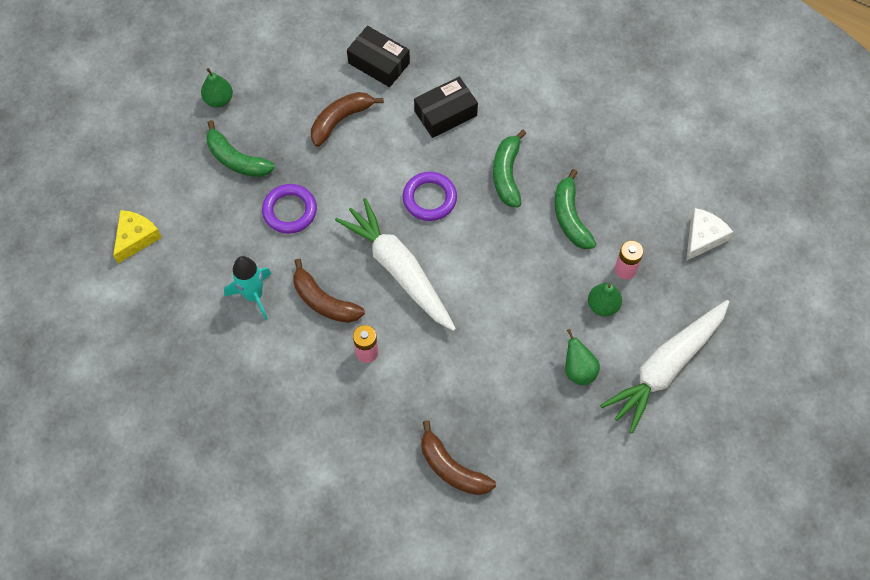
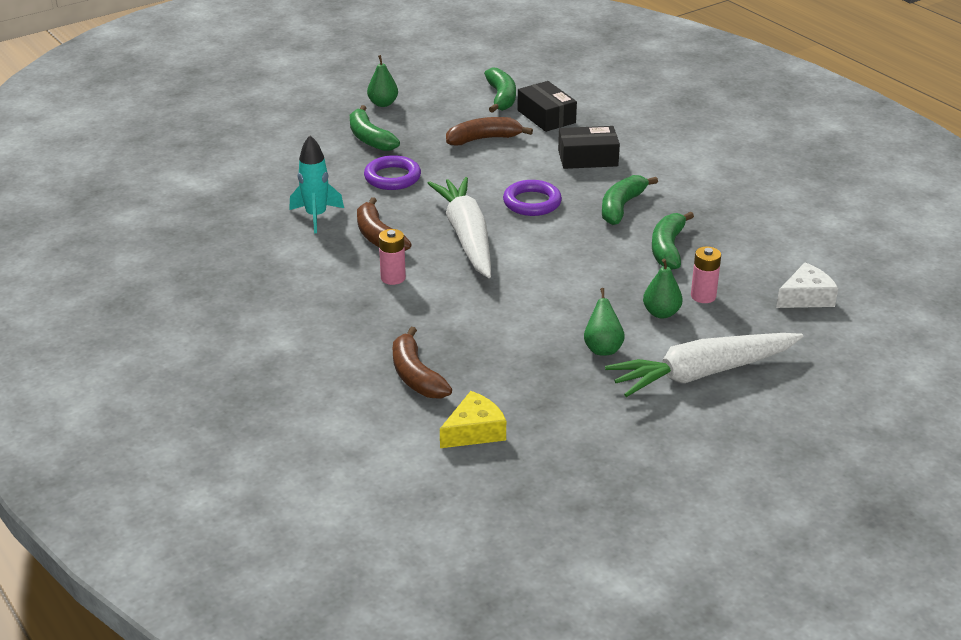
camera: 25 degrees right, 30 degrees down
(136, 238) = (242, 159): yellow cheese -> yellow cheese (474, 431)
(323, 48) = (501, 97): none -> green banana

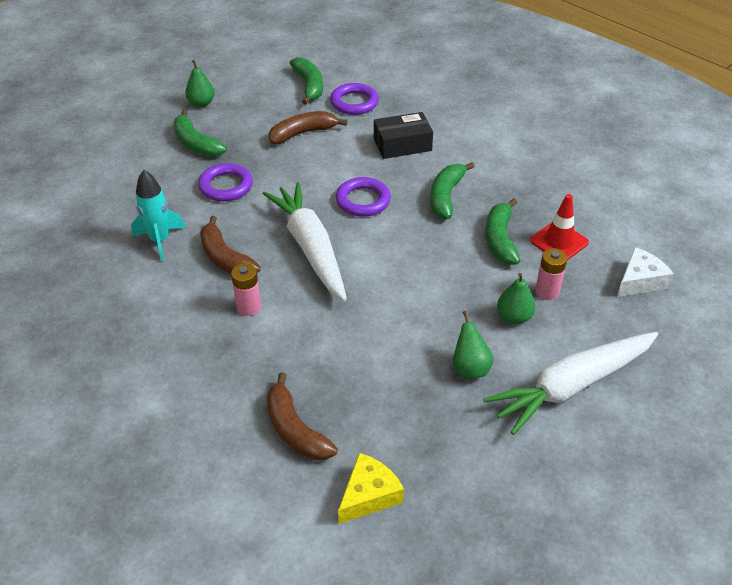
camera: 10 degrees left, 10 degrees up
(546, 116) = (354, 103): black box -> purple ring
(730, 256) = (559, 242): none -> red traffic cone

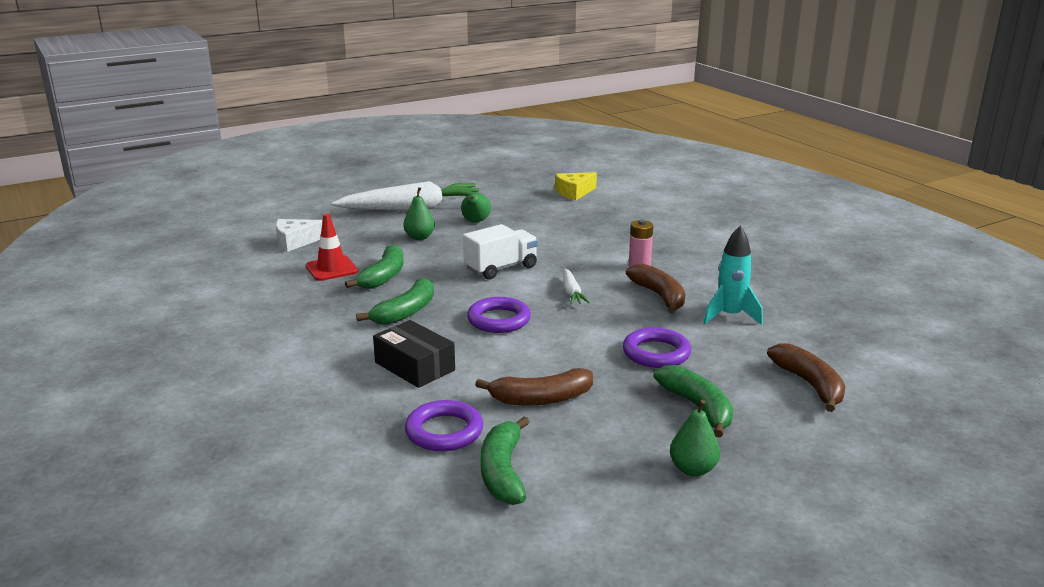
camera: 165 degrees left, 20 degrees down
(295, 429) = (613, 214): brown banana -> brown banana (809, 385)
(310, 248) = (571, 293): white carrot -> white carrot, size x0.44
(393, 274) = (501, 268): none -> white truck
(402, 144) = (415, 366): black box -> black box turned 45 degrees clockwise
(547, 291) = (378, 245): pink battery -> none

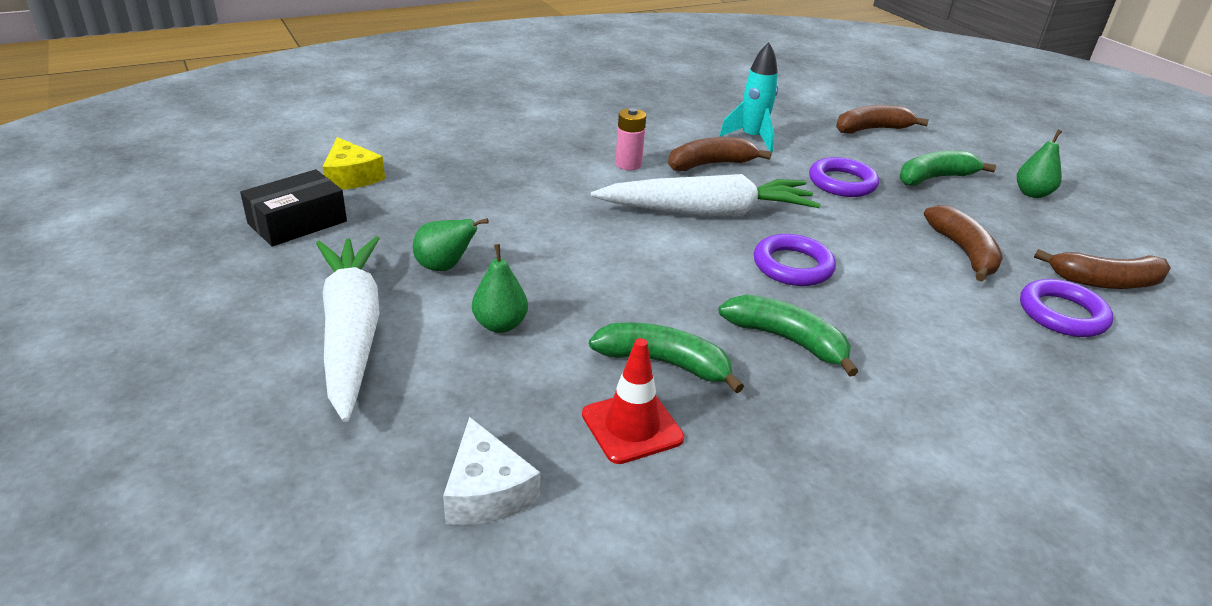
camera: 90 degrees left, 10 degrees up
(415, 366) = (935, 333): black box -> black box (297, 222)
(501, 268) = (634, 255): white truck -> none
(503, 472) = (1105, 282): green banana -> brown banana
(571, 293) = (708, 212): white carrot -> white carrot, size x2.25

